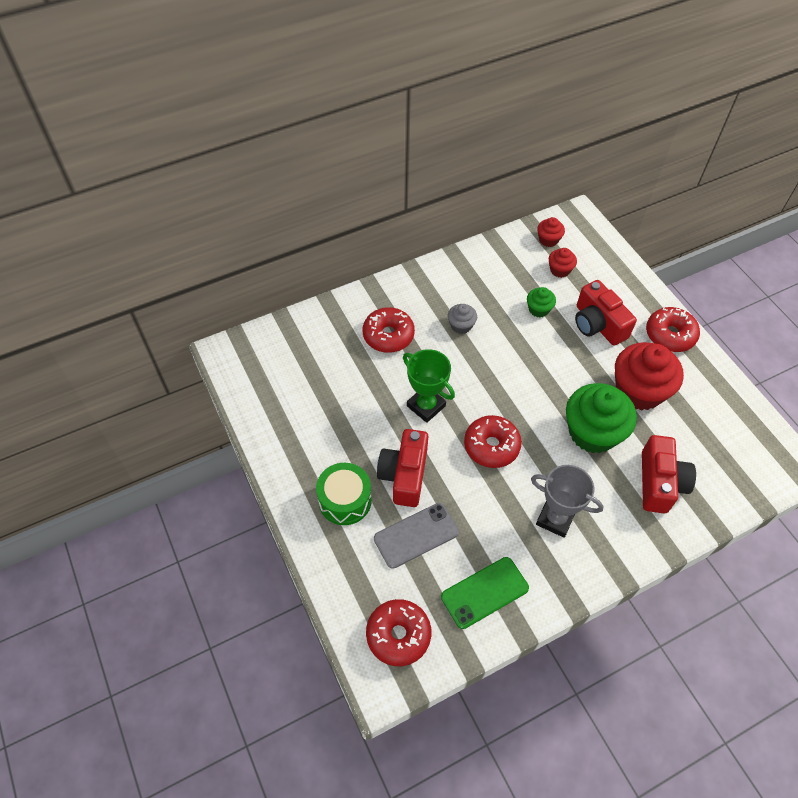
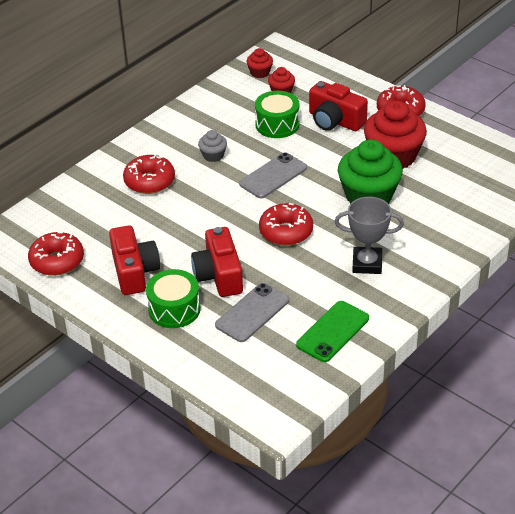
camera: 20 degrees left, 15 degrees down
(398, 635) = (273, 384): red donut -> red donut (57, 261)
(426, 406) = (212, 221): green trophy -> none
(508, 371) = (273, 176): none -> grey phone
(538, 309) = (277, 124): green cupcake -> green drum
(659, 483) = (442, 213): red camera -> red camera (134, 271)

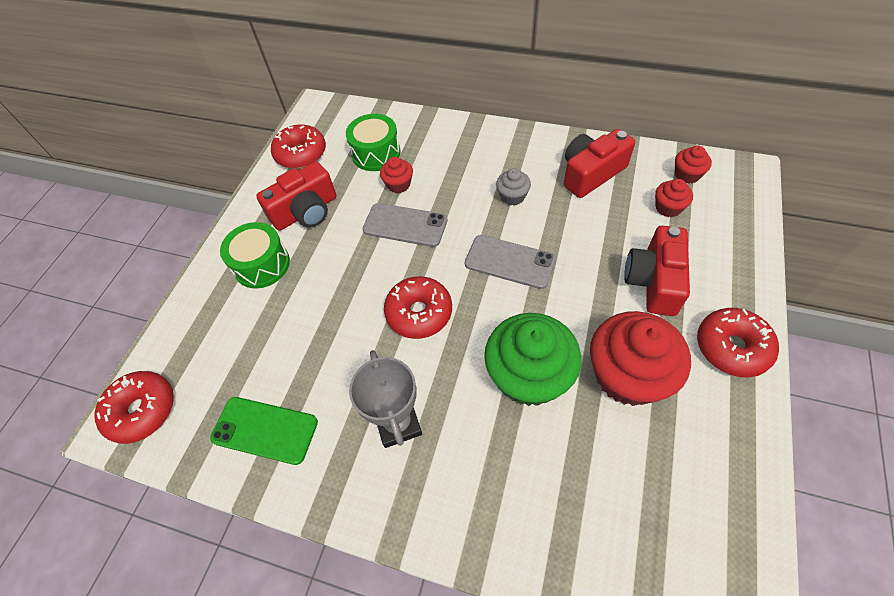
camera: 70 degrees right, 15 degrees up
(149, 181) = (442, 166): red donut -> red donut (142, 410)
(149, 210) = (398, 184): none -> red cupcake
(219, 275) = (324, 280): red camera -> red camera (591, 174)
(252, 313) = (275, 334): grey phone -> grey phone (405, 225)
(277, 124) = (604, 228): green drum -> green drum (376, 153)

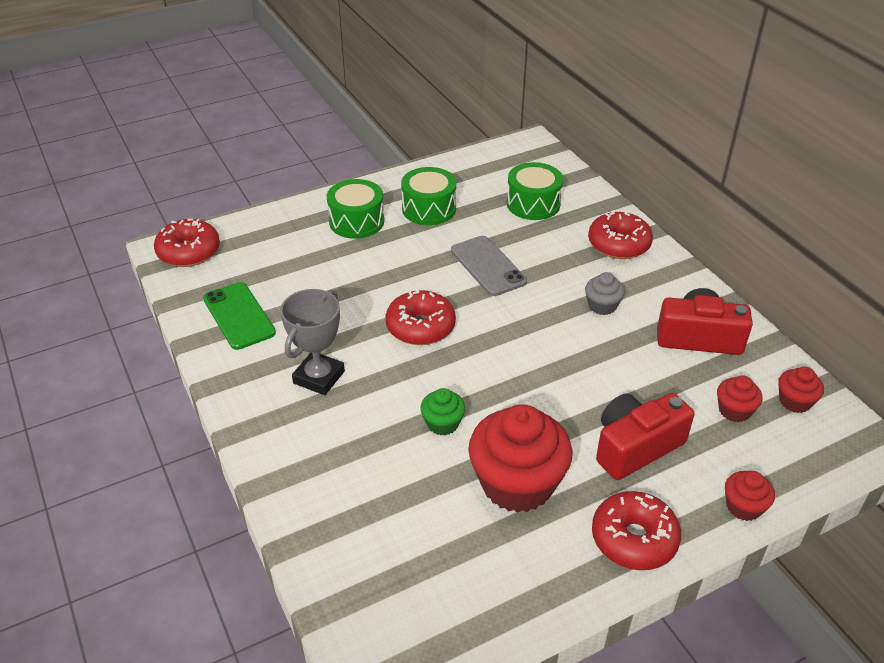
camera: 40 degrees right, 15 degrees down
(301, 154) = (475, 168): red donut -> red donut (618, 244)
(306, 211) = (429, 209): red camera -> green drum
(398, 184) = (521, 236): red cupcake -> red cupcake (743, 507)
(509, 262) = (533, 346): grey phone -> none
(528, 376) = (442, 423): green cupcake -> green cupcake, size x0.47

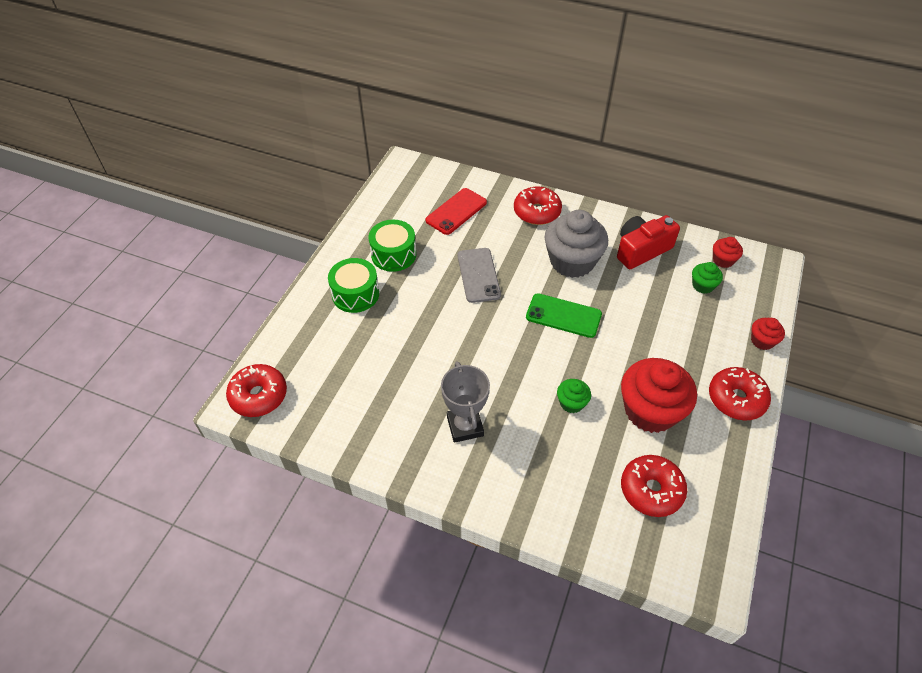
camera: 40 degrees left, 10 degrees up
(239, 316) = (358, 420): green phone -> green phone (563, 316)
(420, 327) = (486, 346): red donut -> red donut (651, 490)
(488, 266) = (478, 275): grey phone -> grey phone turned 60 degrees clockwise
(533, 204) = (456, 211): green drum -> red phone
(602, 306) = (572, 261): grey cupcake -> grey cupcake, size x2.13
(635, 447) = (681, 342): red camera -> none
(734, 410) = (703, 285): red cupcake -> green cupcake

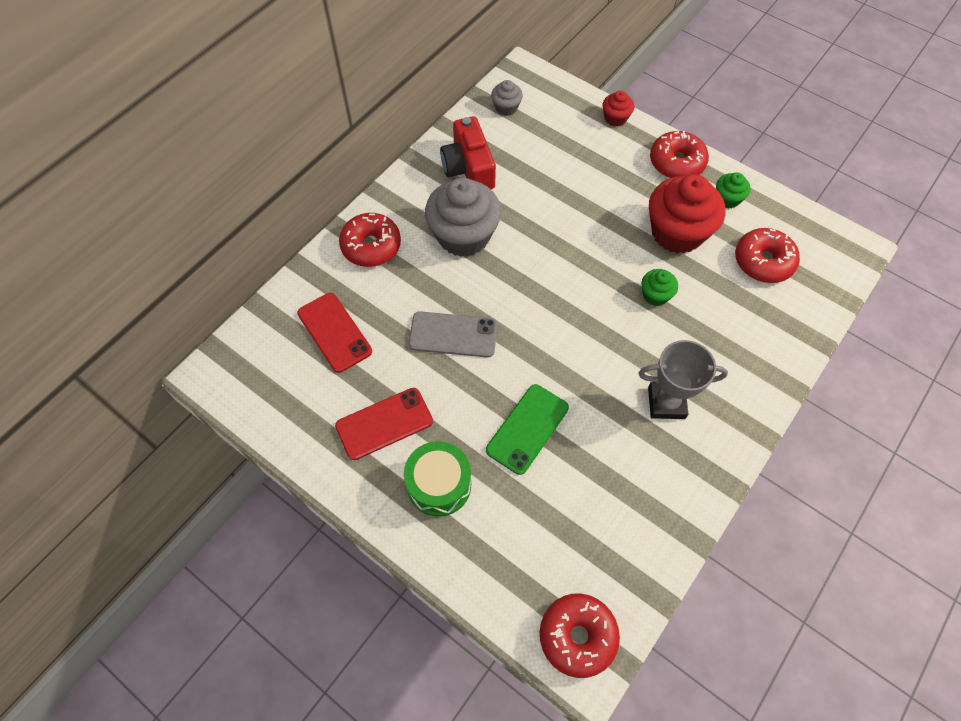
camera: 75 degrees left, 10 degrees up
(393, 254) = (384, 424): green drum -> red phone
(563, 316) = (540, 267): green phone -> green phone (527, 429)
(703, 285) = (534, 136): green cupcake -> green cupcake (727, 199)
(723, 260) = (506, 107): red cupcake -> grey cupcake

